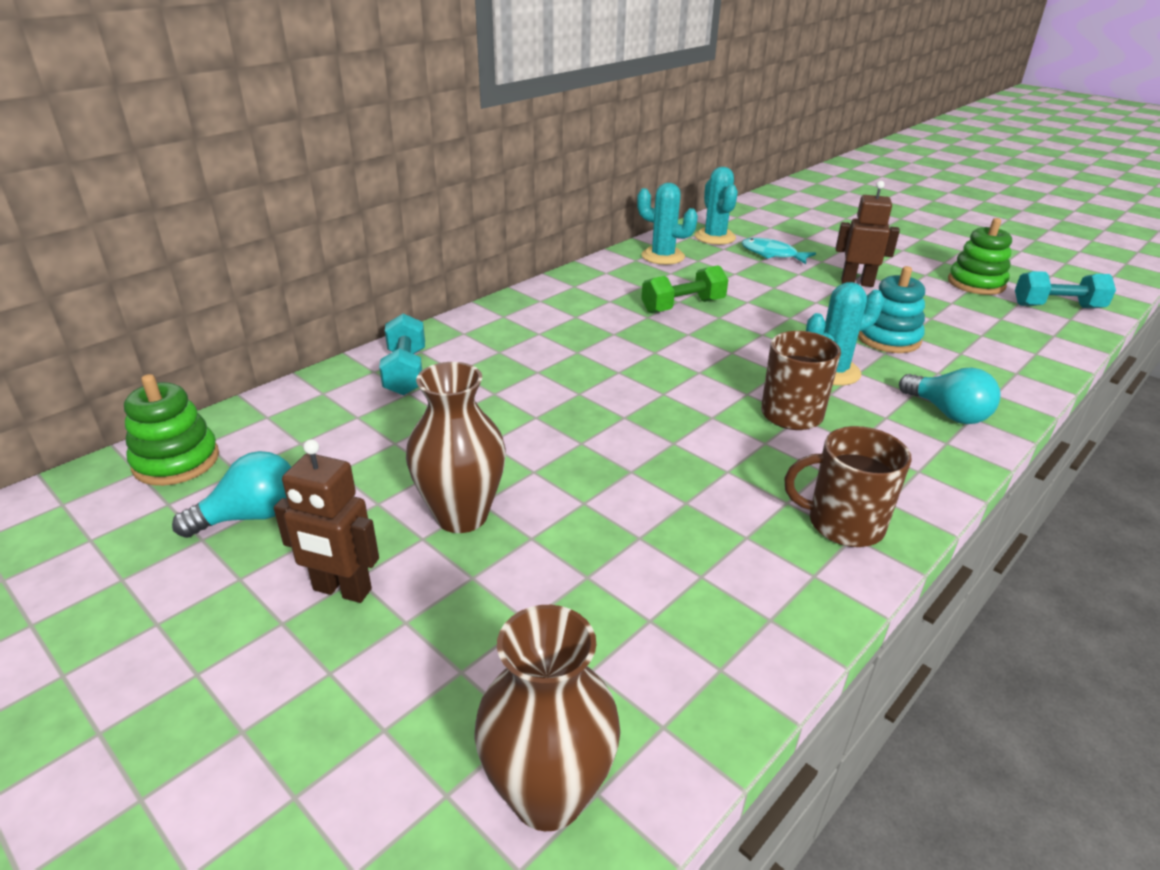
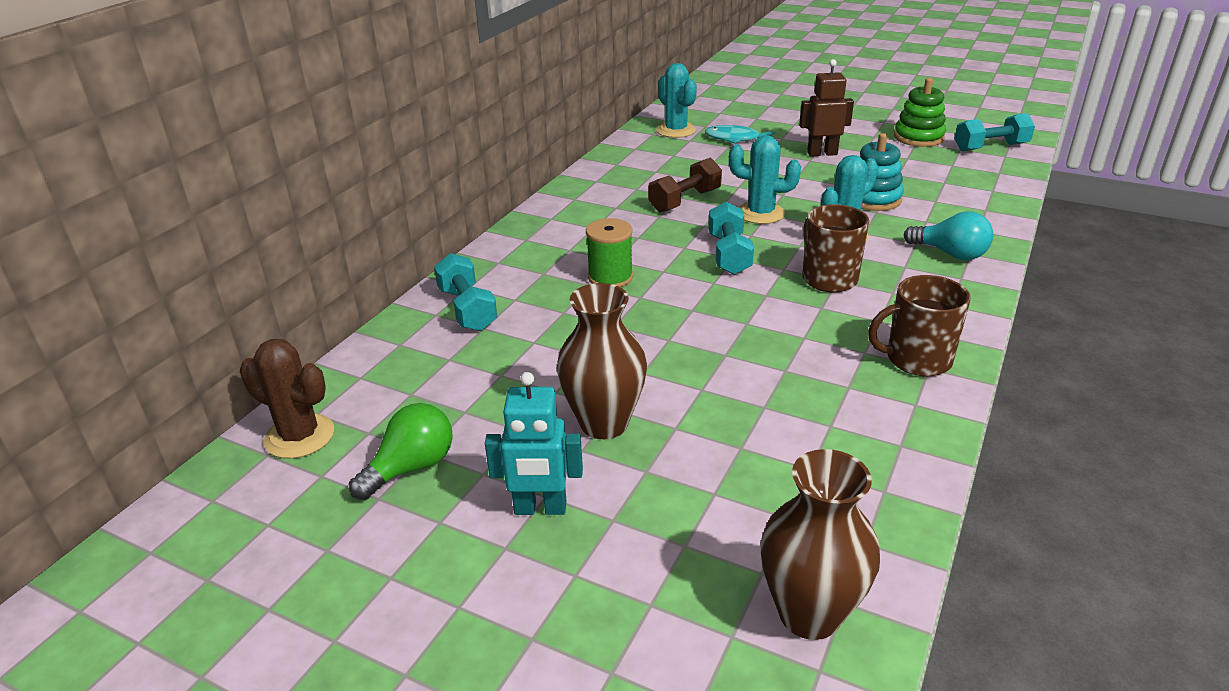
camera: 15 degrees left, 0 degrees up
(176, 461) = (300, 436): green stacking toy -> brown cactus
(251, 516) = (411, 468): turquoise light bulb -> green light bulb
(342, 590) = (540, 508): brown robot -> turquoise robot
(561, 368) = (610, 277): none -> green spool
(663, 256) = (639, 157): turquoise cactus -> turquoise cactus (760, 213)
(683, 306) = (685, 201): green dumbbell -> brown dumbbell
(696, 367) = (729, 254): none -> turquoise dumbbell

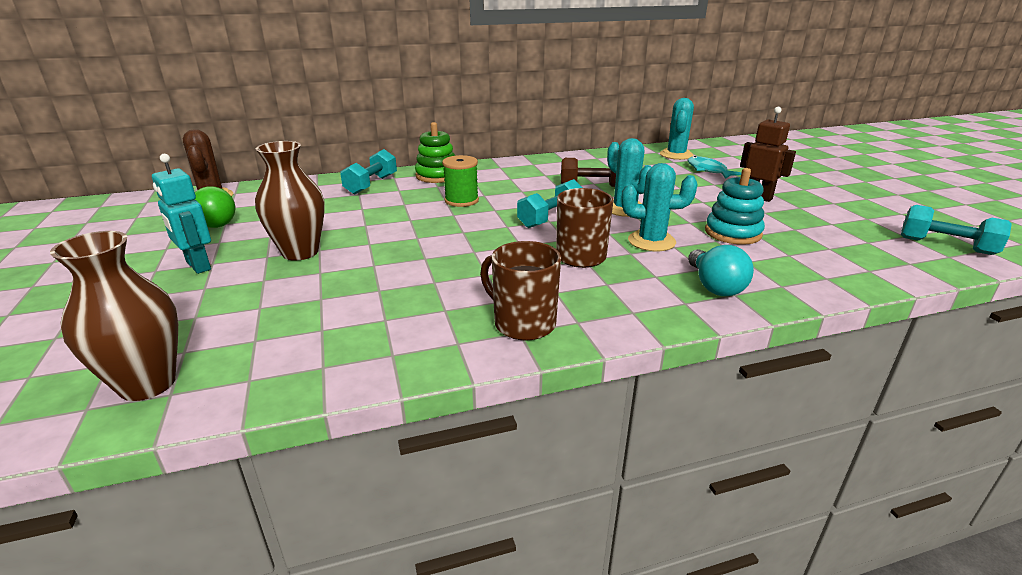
camera: 45 degrees right, 5 degrees down
(918, 137) = (877, 216): green stacking toy -> green stacking toy (437, 176)

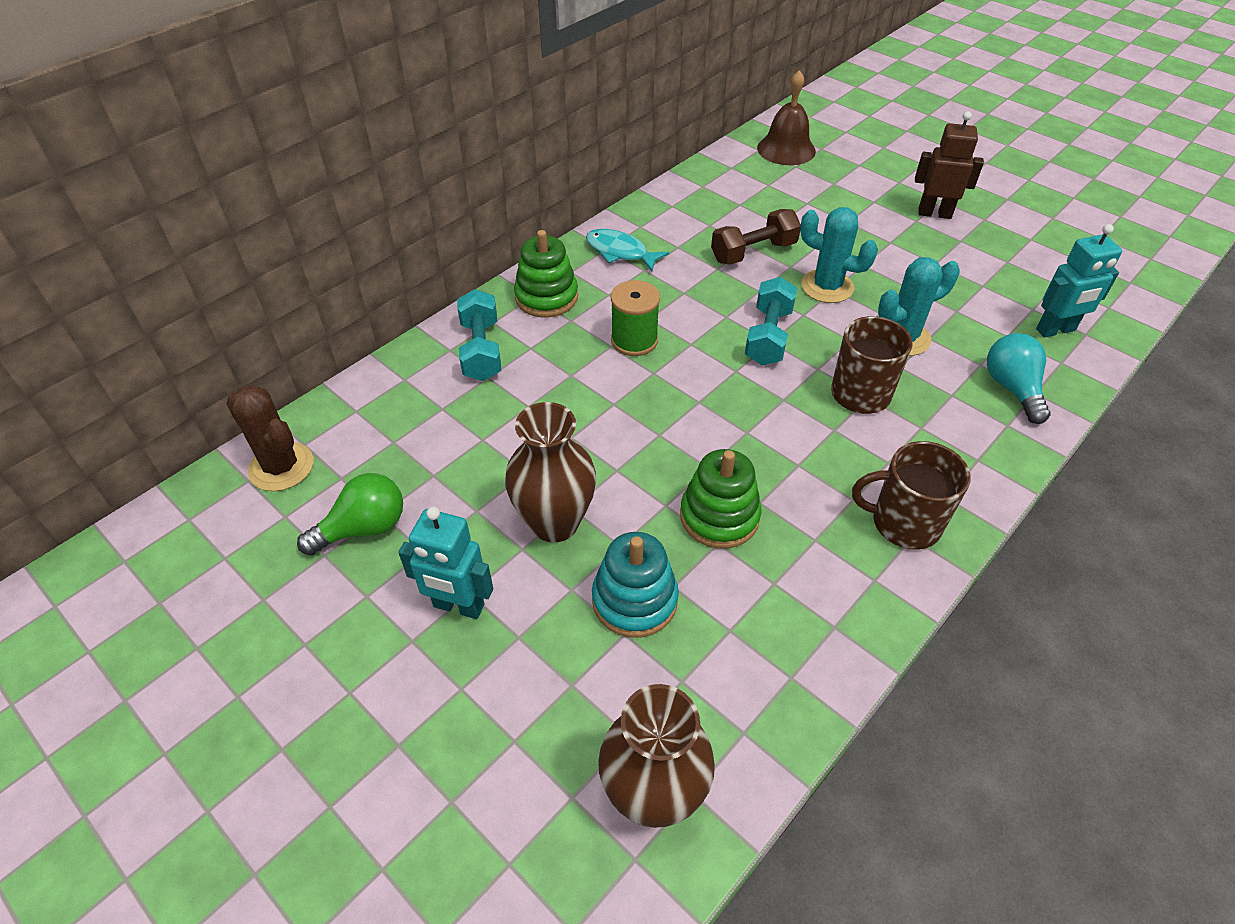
camera: 30 degrees left, 20 degrees up
(398, 279) = (719, 516): none -> green stacking toy
(676, 155) = (786, 149): turquoise cactus -> brown bell
(708, 170) = (846, 174): turquoise fish -> turquoise fish (620, 252)
(714, 286) = (1012, 388): turquoise light bulb -> turquoise light bulb turned 150 degrees counterclockwise
(732, 233) = (961, 291): turquoise stacking toy -> turquoise stacking toy (634, 600)
(797, 269) = (1055, 330): none -> turquoise robot
(946, 246) = (1139, 242): turquoise dumbbell -> none

